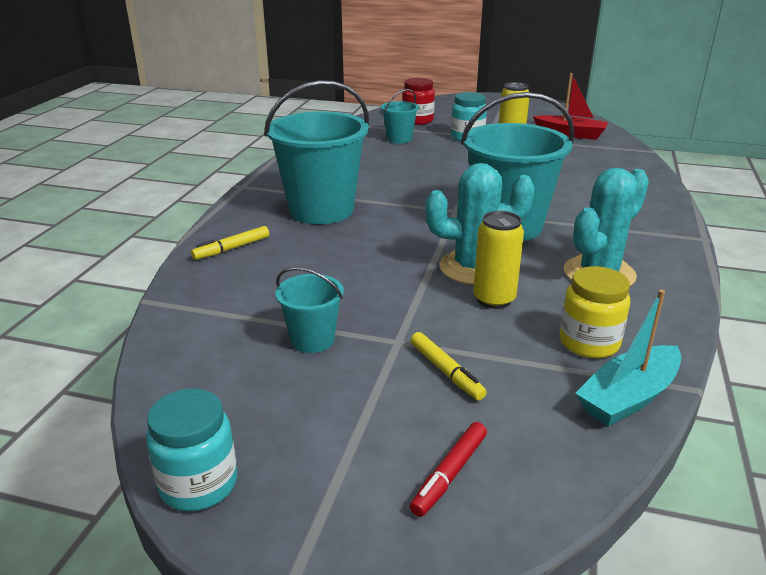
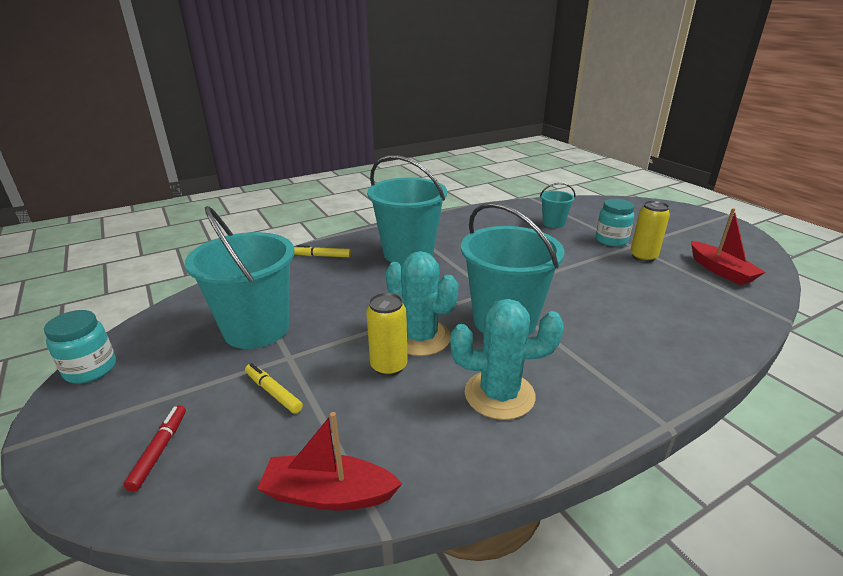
camera: 45 degrees right, 0 degrees up
(312, 340) = (256, 329): turquoise bucket -> turquoise bucket, size x2.05
(417, 120) = (595, 214): red jar -> none
(446, 371) = (273, 392): yellow marker -> yellow marker turned 120 degrees clockwise
(449, 474) = (159, 450): red marker -> red marker turned 105 degrees clockwise
(589, 343) = (384, 438): yellow jar -> none
(628, 397) = (328, 494): turquoise boat -> red boat

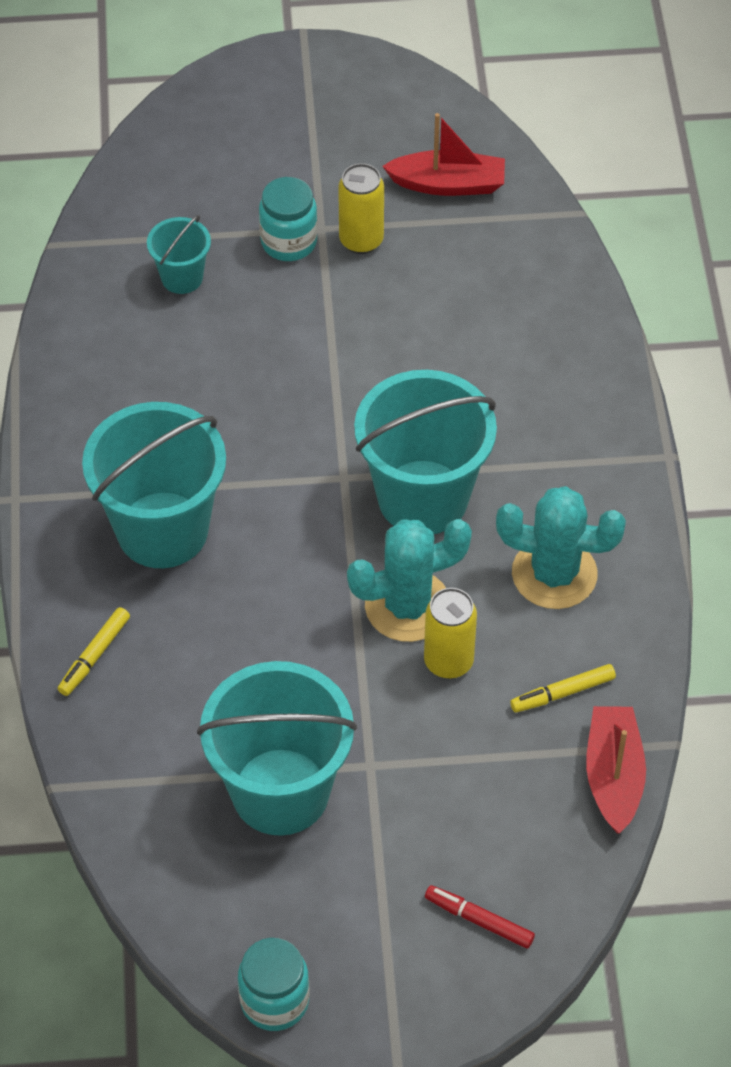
camera: 65 degrees left, 25 degrees up
(273, 392) = (434, 795): yellow marker -> yellow marker (562, 693)
(328, 494) = (613, 776): red boat -> red boat turned 150 degrees clockwise
(499, 395) = (554, 574): turquoise cactus -> turquoise cactus turned 75 degrees clockwise

